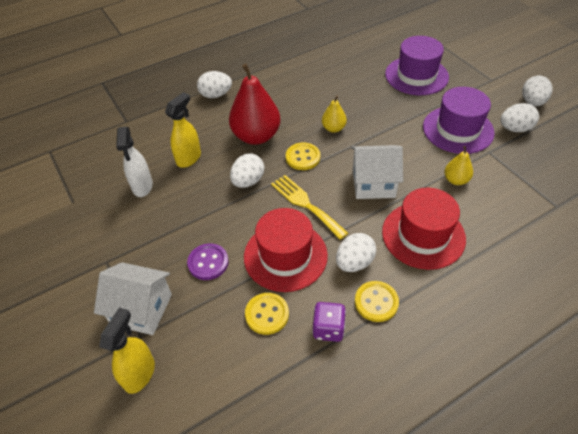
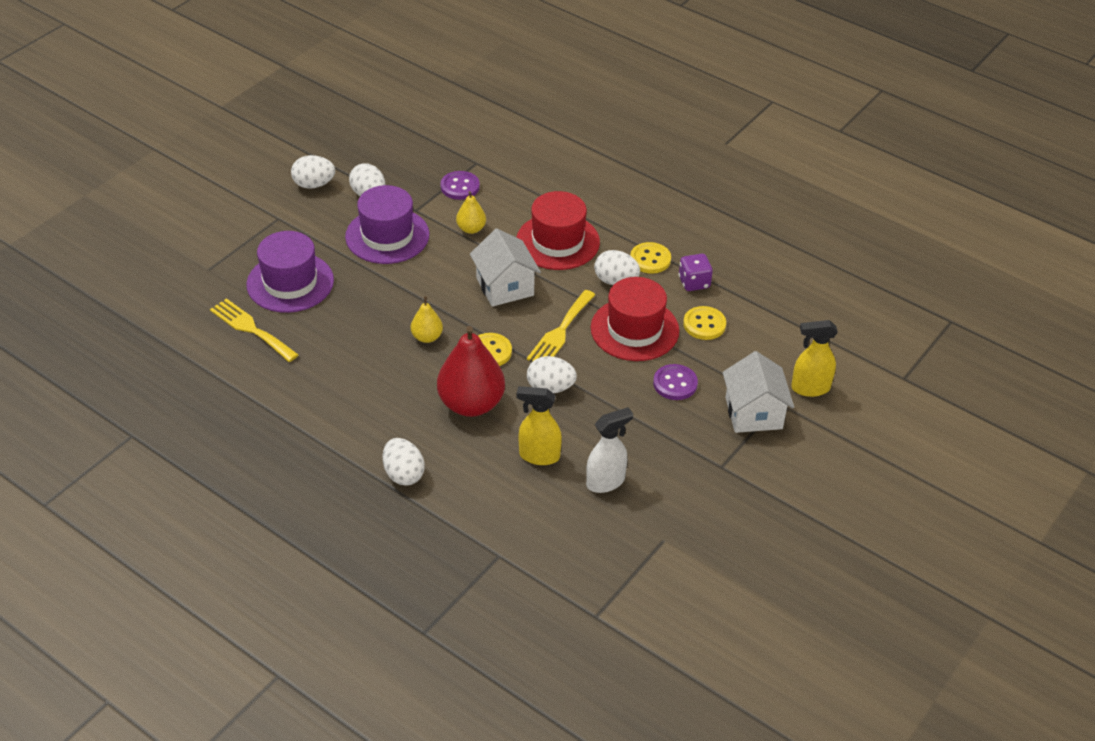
camera: 115 degrees left, 5 degrees down
(376, 54) = (251, 329): none -> yellow fork
(519, 186) = (460, 187): none -> purple button

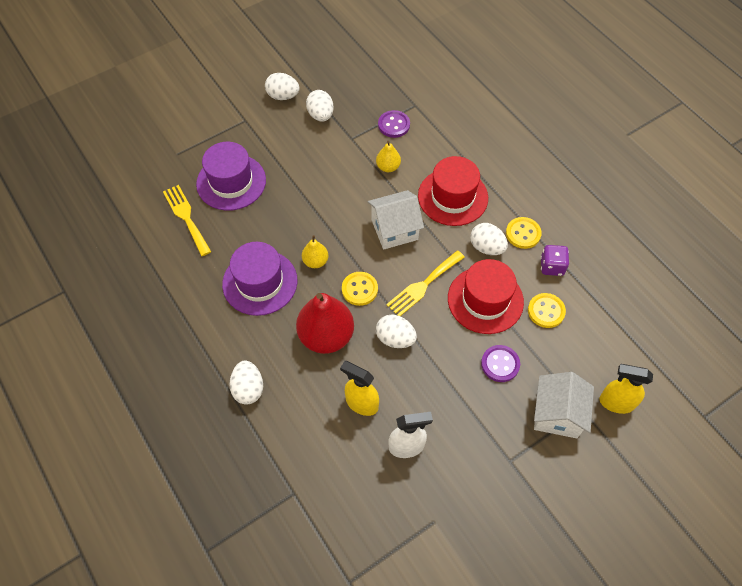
camera: 20 degrees right, 15 degrees up
(387, 236) = (320, 157): purple hat -> purple hat (260, 282)
(505, 287) = (394, 229): white house -> white house turned 75 degrees clockwise

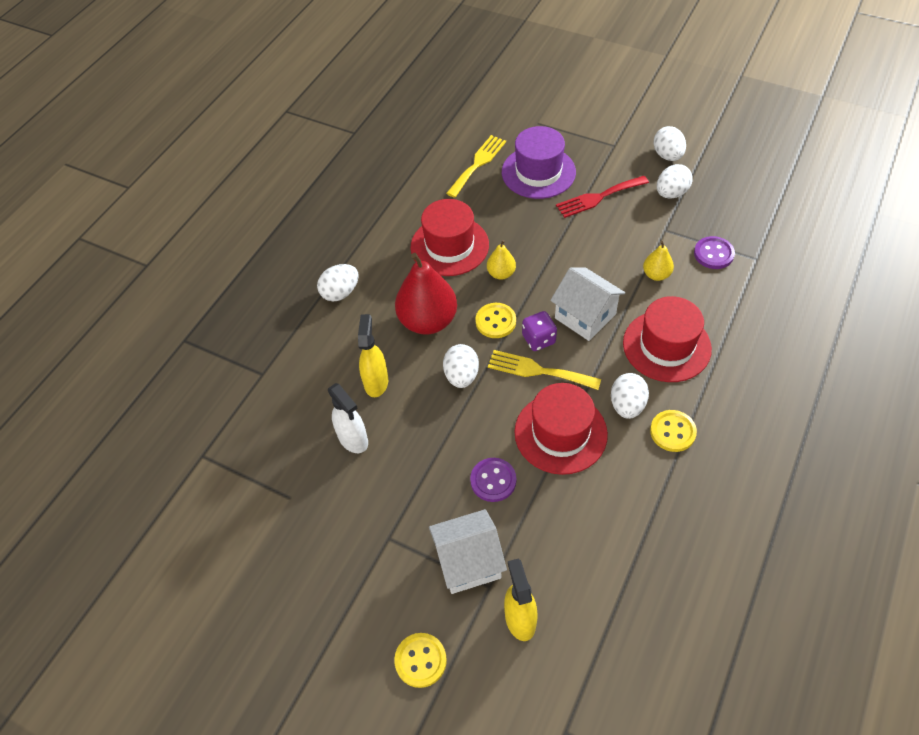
camera: 65 degrees right, 5 degrees down
(260, 282) = (449, 246): purple hat -> red hat
(289, 159) = (598, 197): none -> red fork
(546, 311) = (588, 497): yellow button -> yellow button (420, 660)
(552, 266) = (651, 479): purple dice -> purple dice (538, 339)

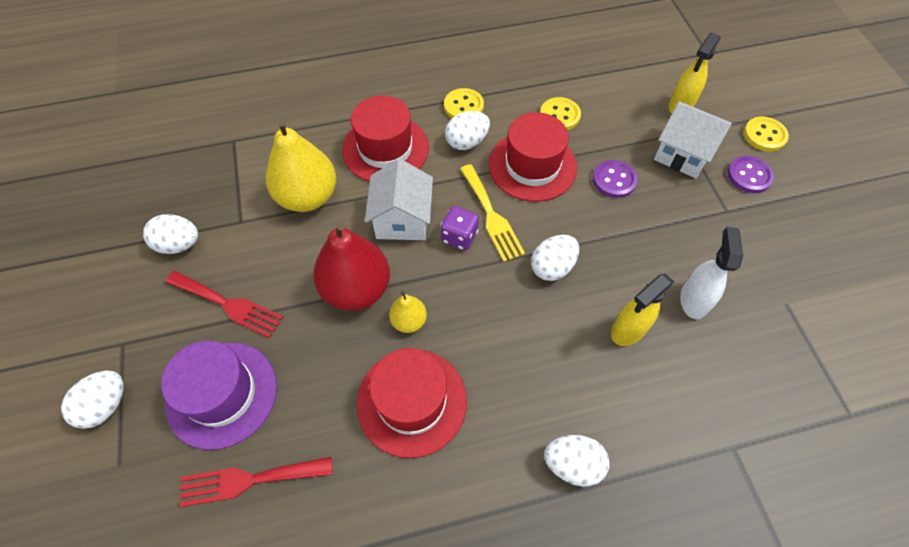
camera: 135 degrees left, 5 degrees up
(428, 321) = (524, 342): red pear -> red pear (356, 289)
(478, 164) = (249, 480): yellow fork -> red fork
(495, 321) = (471, 283): yellow button -> yellow button (559, 115)
(656, 274) = (308, 197): yellow pear -> yellow pear, size x2.02
(667, 155) = (113, 280): white egg -> white egg (106, 405)
(713, 254) = (248, 170): purple button -> purple button (749, 176)

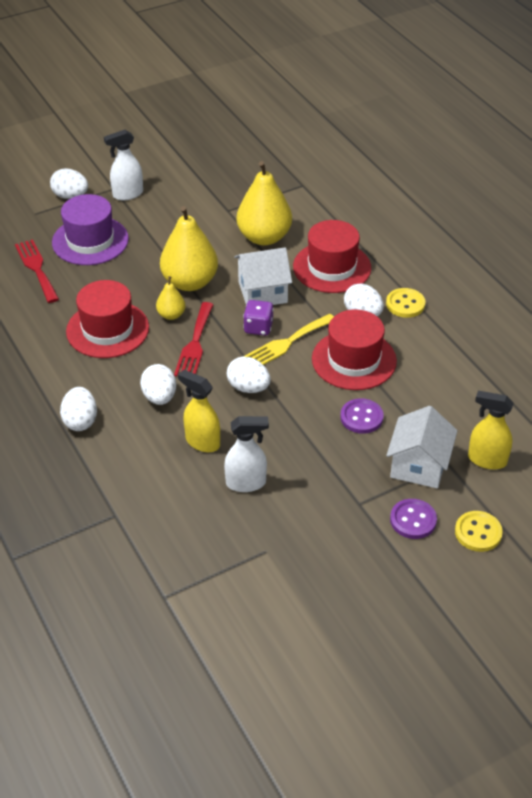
camera: 75 degrees right, 15 degrees down
(145, 328) = (127, 194): none -> white spray bottle
(179, 244) = (197, 188): white egg -> white egg (159, 397)
(228, 304) = (156, 224): red fork -> red fork (194, 344)
(356, 289) = (190, 282): red pear -> yellow pear
(559, 115) = (426, 370): yellow button -> none

